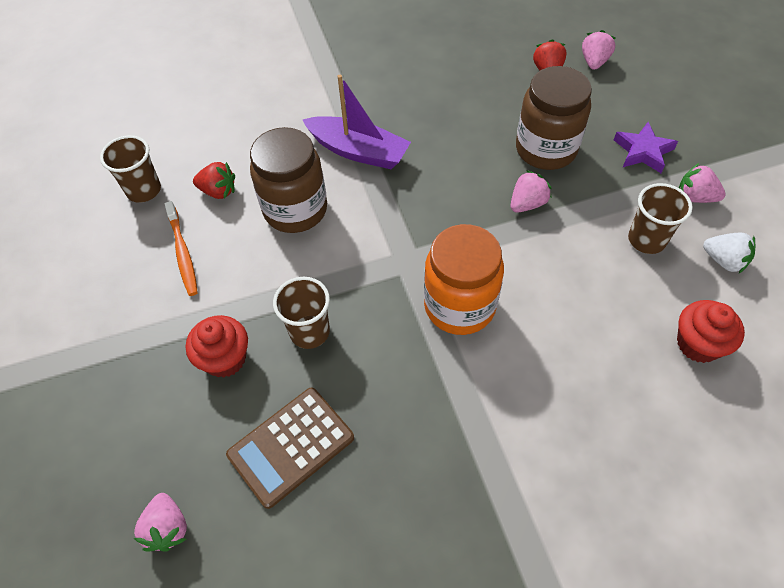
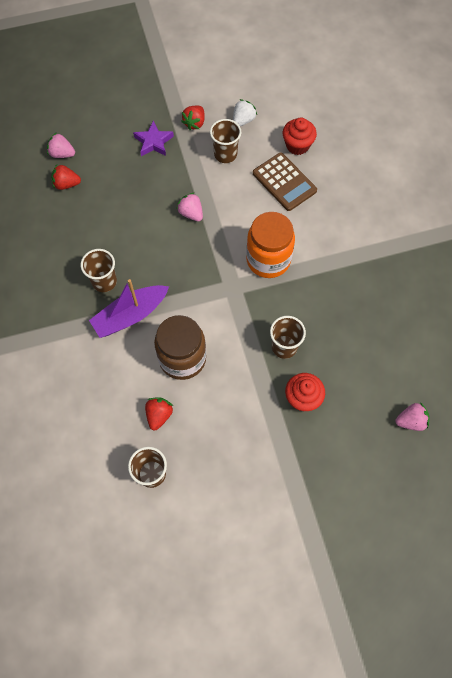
camera: 90 degrees left, 10 degrees up
(183, 253) = (216, 435): orange toothbrush -> none
(291, 446) = (360, 355): brown calculator -> brown calculator (284, 182)
(358, 151) = (130, 315): purple boat -> purple boat turned 150 degrees counterclockwise
(406, 121) = (104, 281): none -> brown cup
(546, 149) = (144, 196): brown jar -> none
(695, 197) = (194, 123): pink strawberry -> red strawberry

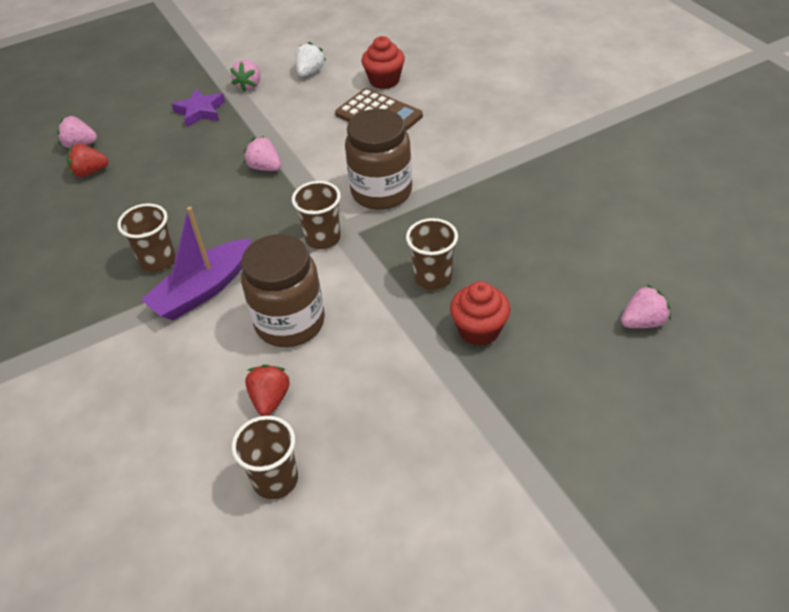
camera: 10 degrees left, 20 degrees down
(194, 123) = (249, 85): red strawberry -> pink strawberry
(225, 154) = (296, 105): brown cup -> brown cup (323, 238)
(268, 260) = (381, 192): orange jar -> brown jar

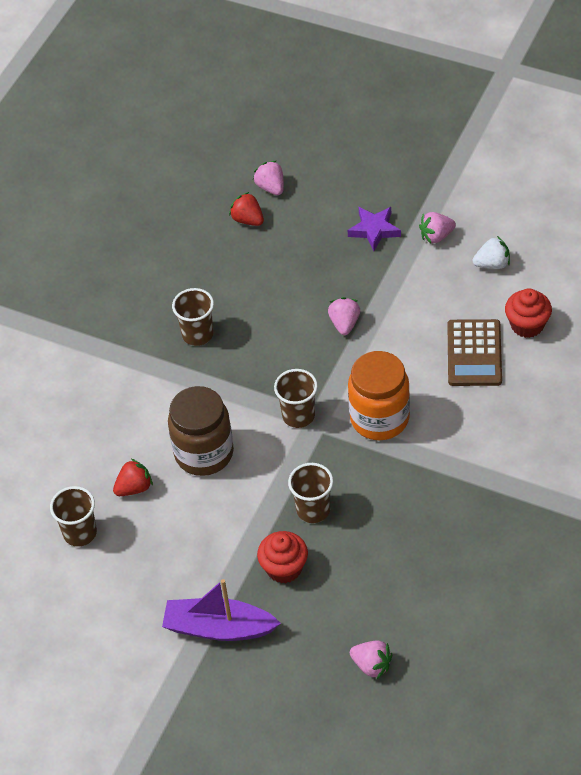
camera: 55 degrees right, 5 degrees up
(203, 290) = (193, 381): purple boat -> purple boat (219, 628)
(381, 192) = (379, 418): brown jar -> orange jar

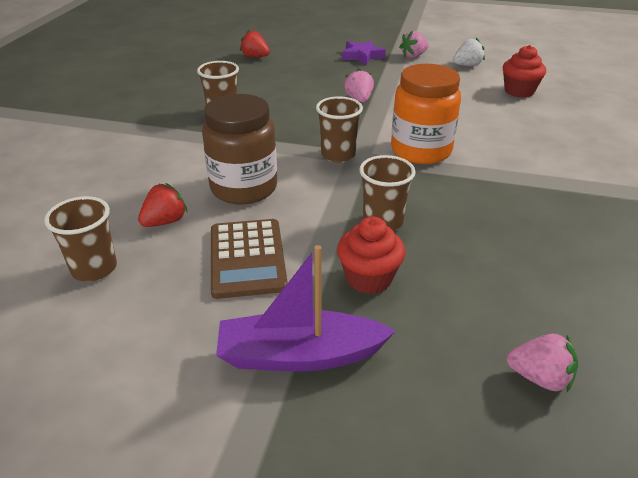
camera: 15 degrees left, 15 degrees down
(271, 187) = (270, 43): pink strawberry -> none
(474, 353) = (485, 108): brown calculator -> brown calculator (247, 258)

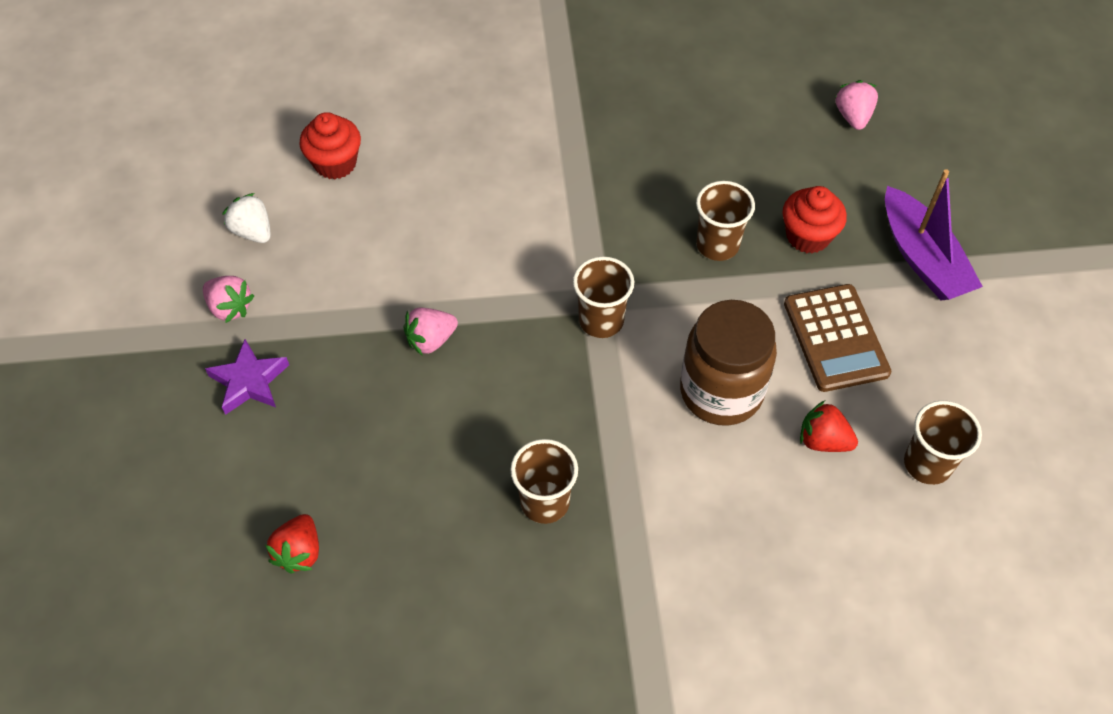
camera: 110 degrees left, 20 degrees up
(247, 258) = (836, 338): brown calculator -> brown calculator turned 105 degrees clockwise
(421, 151) = (553, 240): orange jar -> none

